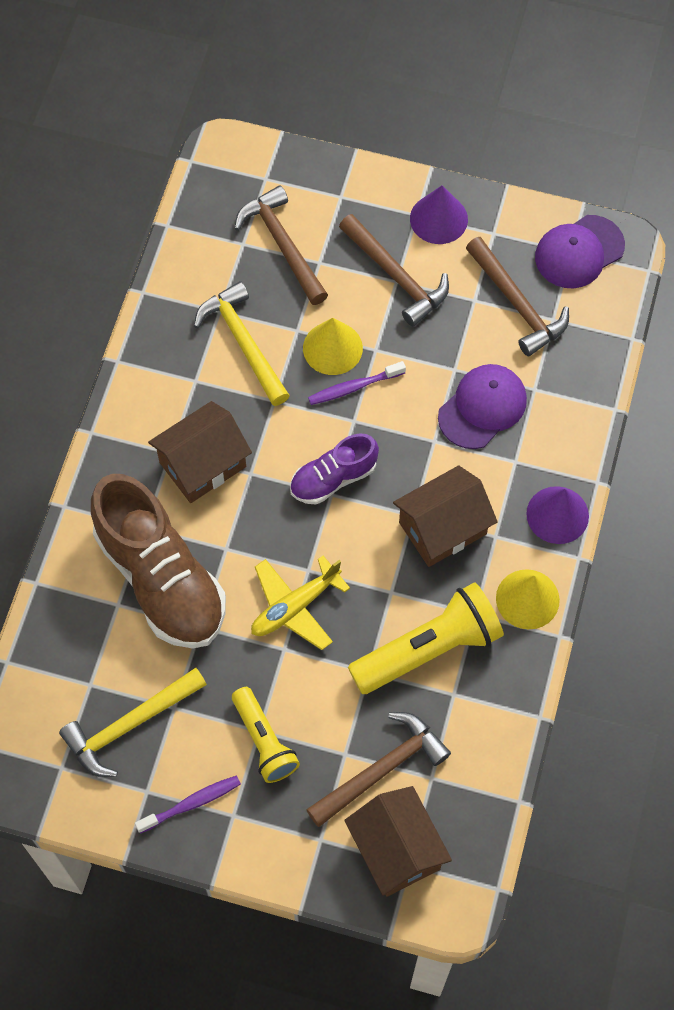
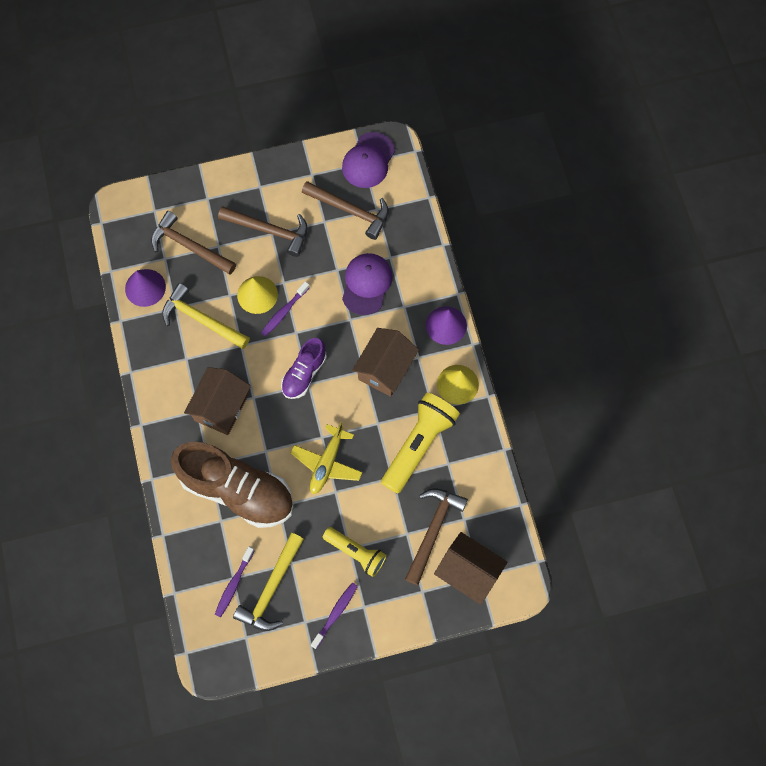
camera: 30 degrees left, 5 degrees up
(86, 693) = (234, 584): none -> purple toothbrush
(438, 219) = (274, 182): purple cone -> purple cone (145, 287)

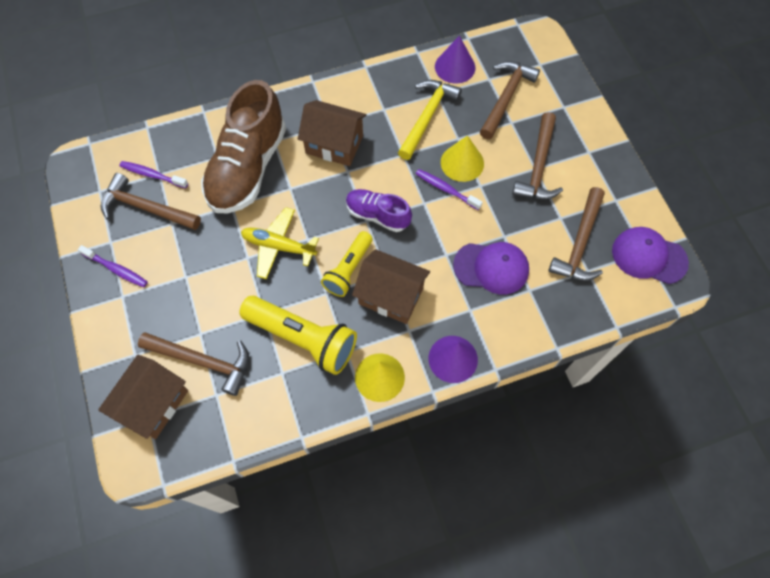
camera: 85 degrees right, 5 degrees down
(271, 588) = (146, 208): yellow hammer -> brown hammer
(356, 552) = (180, 283): yellow flashlight -> yellow flashlight (348, 270)

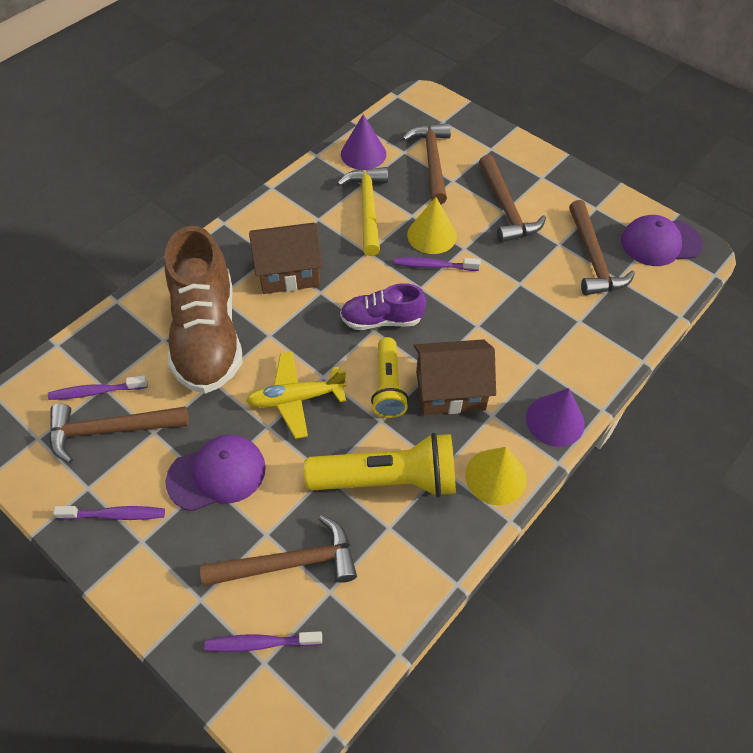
camera: 30 degrees left, 10 degrees down
(153, 404) = (260, 643): brown house -> purple toothbrush
(491, 268) = (529, 317): purple cap -> purple cap (217, 474)

